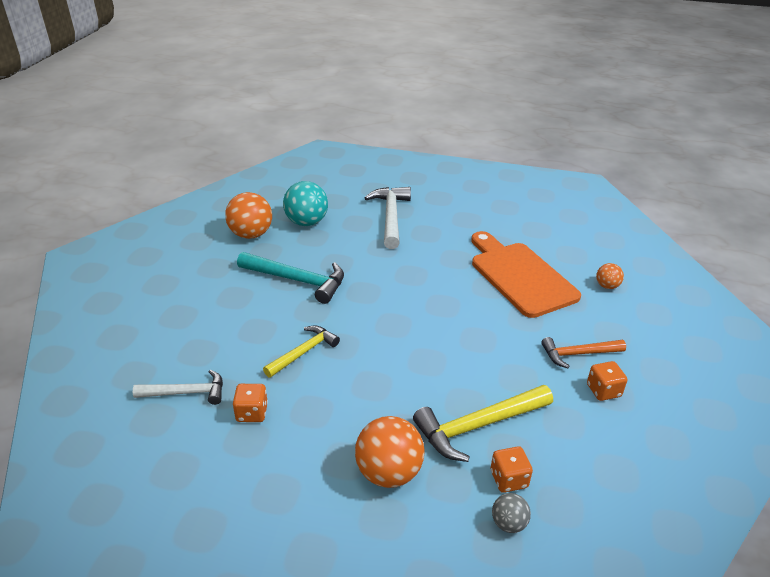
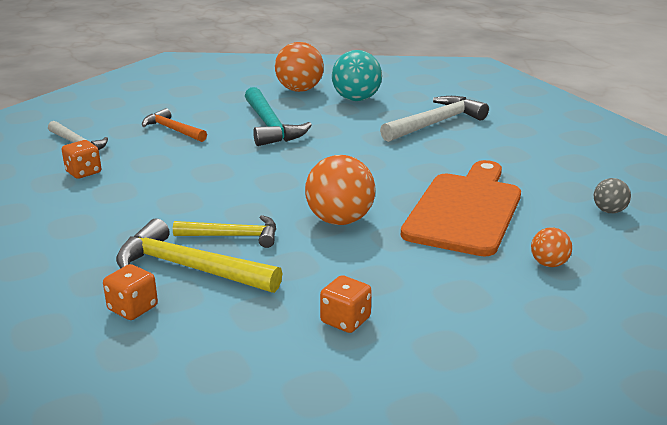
camera: 50 degrees right, 10 degrees down
(303, 352) = (181, 162): yellow hammer -> yellow hammer (233, 236)
(389, 472) = (77, 248): orange ball -> orange ball (340, 220)
(508, 523) = (72, 328): grey ball -> grey ball (609, 211)
(578, 354) = (386, 285): orange hammer -> orange hammer (173, 130)

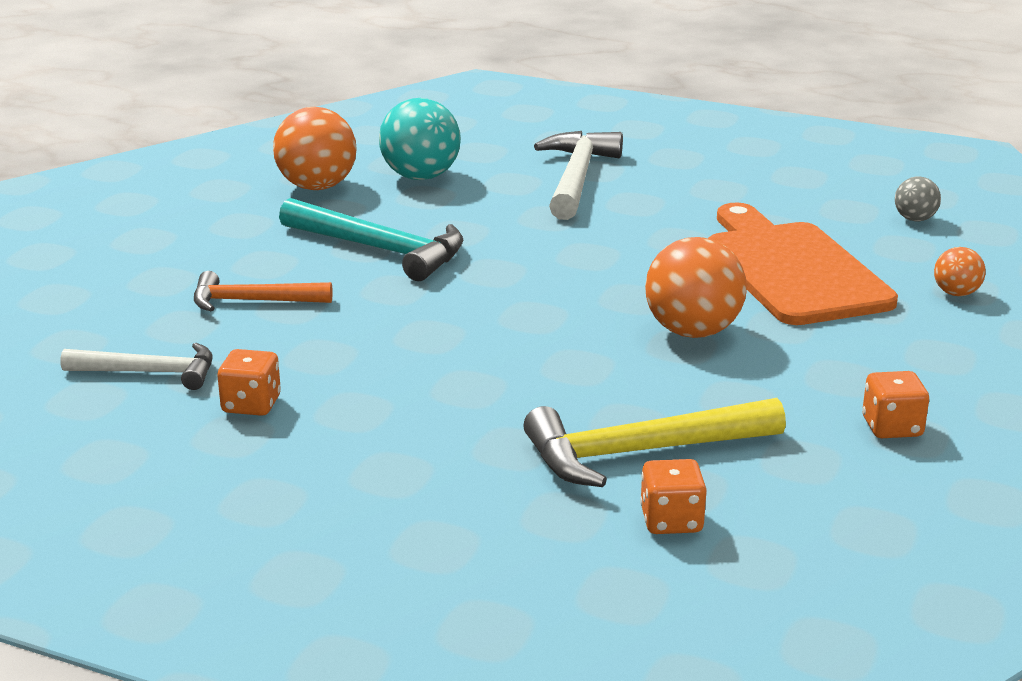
camera: 40 degrees left, 0 degrees up
(233, 236) = (615, 398): yellow hammer -> none

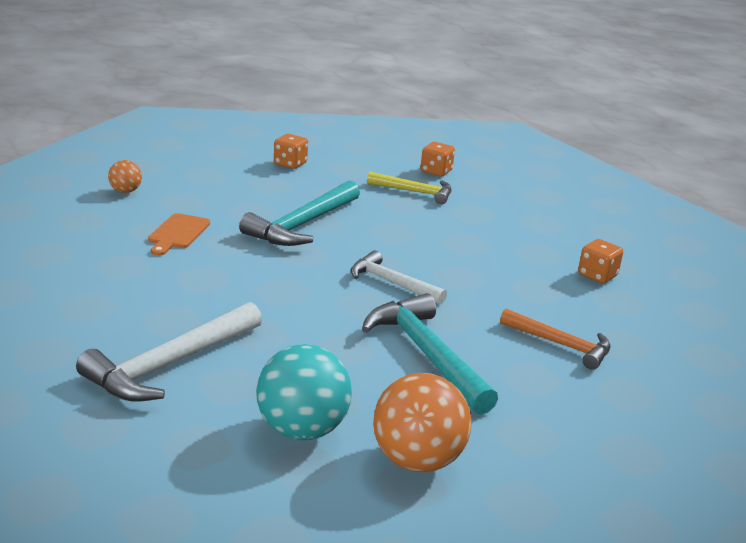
camera: 150 degrees left, 0 degrees up
(149, 372) = (656, 316): white hammer -> white hammer (392, 283)
(642, 452) = (414, 192): yellow hammer -> yellow hammer, size x0.64
(692, 331) = (303, 225): orange ball -> turquoise hammer
(792, 269) = (177, 233): orange cutting board -> orange cutting board, size x0.45
(914, 219) = (28, 232): grey ball -> none

